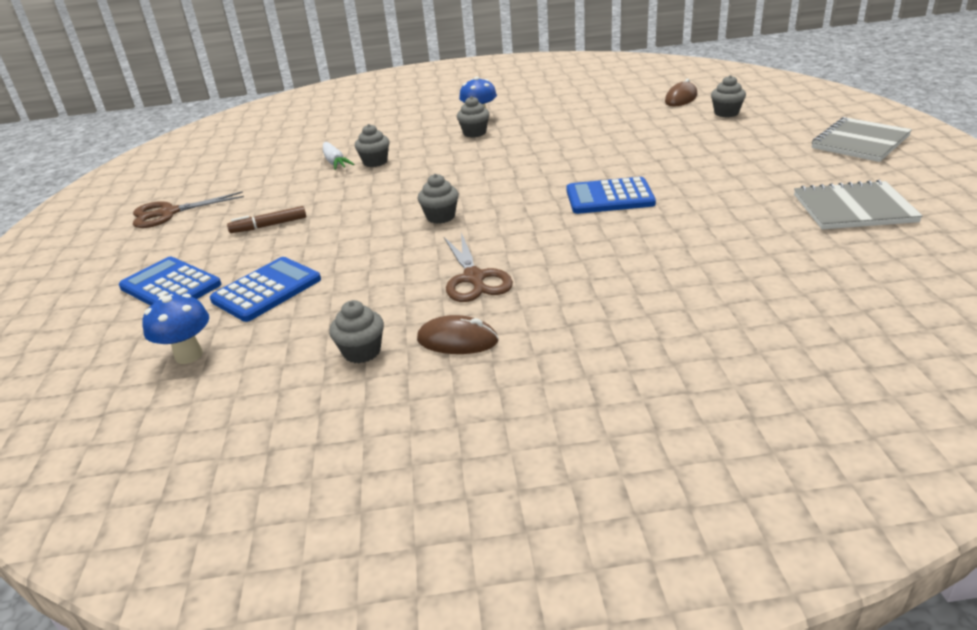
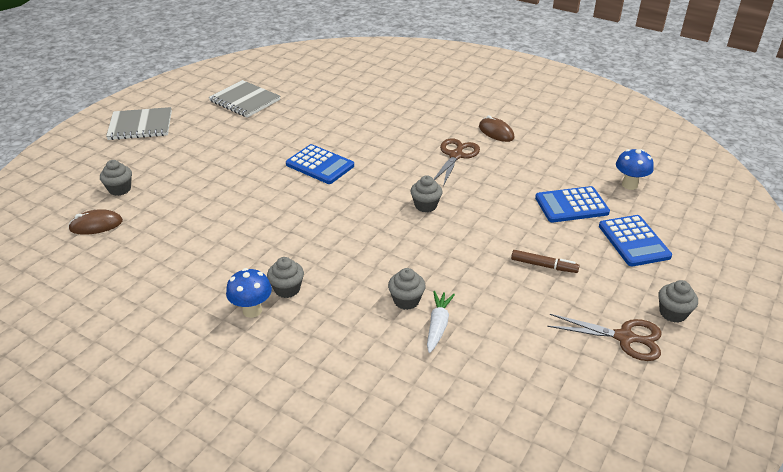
camera: 145 degrees left, 5 degrees up
(362, 352) = (542, 147): grey cupcake -> grey cupcake (672, 313)

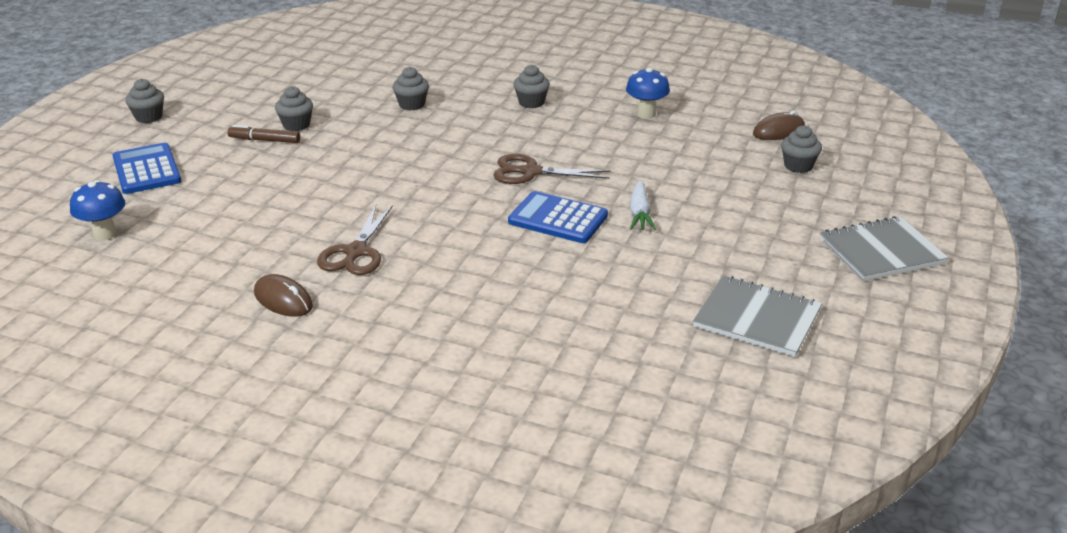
camera: 170 degrees right, 5 degrees down
(252, 310) = (555, 88): blue mushroom -> blue mushroom (646, 114)
(425, 205) = (398, 183): grey cupcake -> grey cupcake (296, 125)
(438, 325) = (380, 92): white carrot -> white carrot (639, 213)
(571, 205) = (204, 200): blue calculator -> none
(625, 338) = (207, 99): brown scissors -> brown scissors (530, 172)

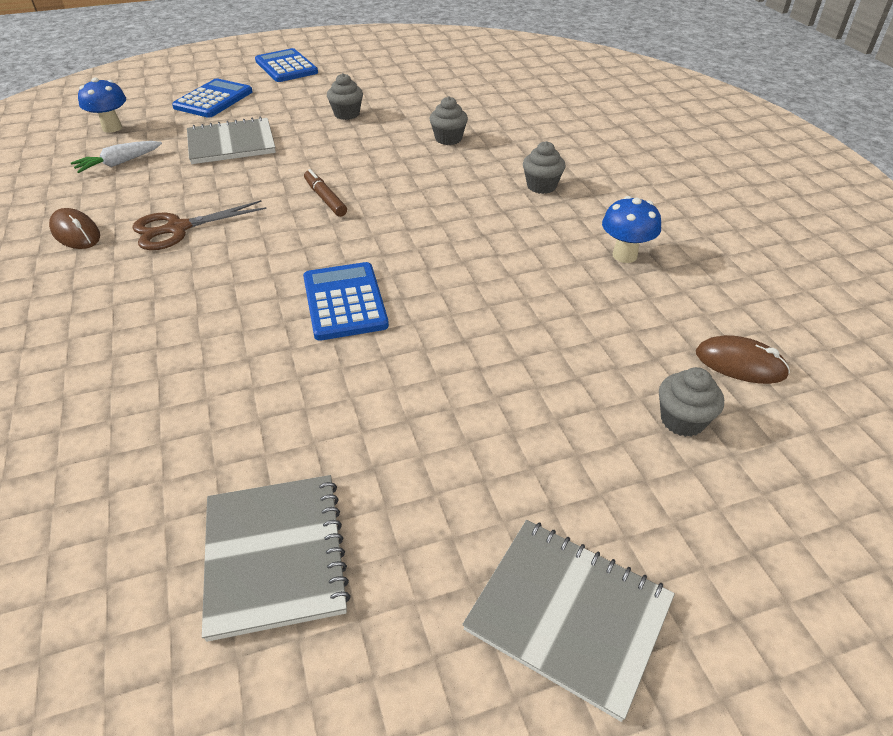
camera: 50 degrees right, 10 degrees up
(149, 117) = (286, 67): grey cupcake -> blue calculator
(252, 188) = (231, 144): none -> grey notebook
(265, 140) = (308, 115): brown marker -> brown marker (325, 198)
(283, 300) = (76, 233): brown mouse -> brown mouse turned 45 degrees counterclockwise
(530, 172) = (413, 245): brown scissors -> none
(639, 213) = (416, 347): white carrot -> white carrot (119, 163)

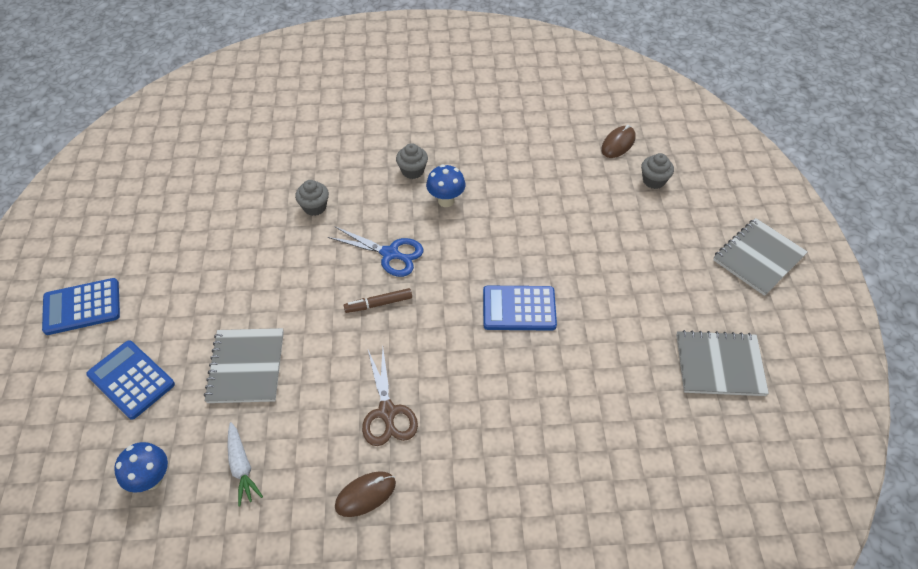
camera: 75 degrees left, 10 degrees up
(347, 114) = (230, 269): grey cupcake -> none
(401, 193) = (390, 254): none -> blue scissors
(624, 255) = (510, 155): blue mushroom -> blue mushroom (446, 201)

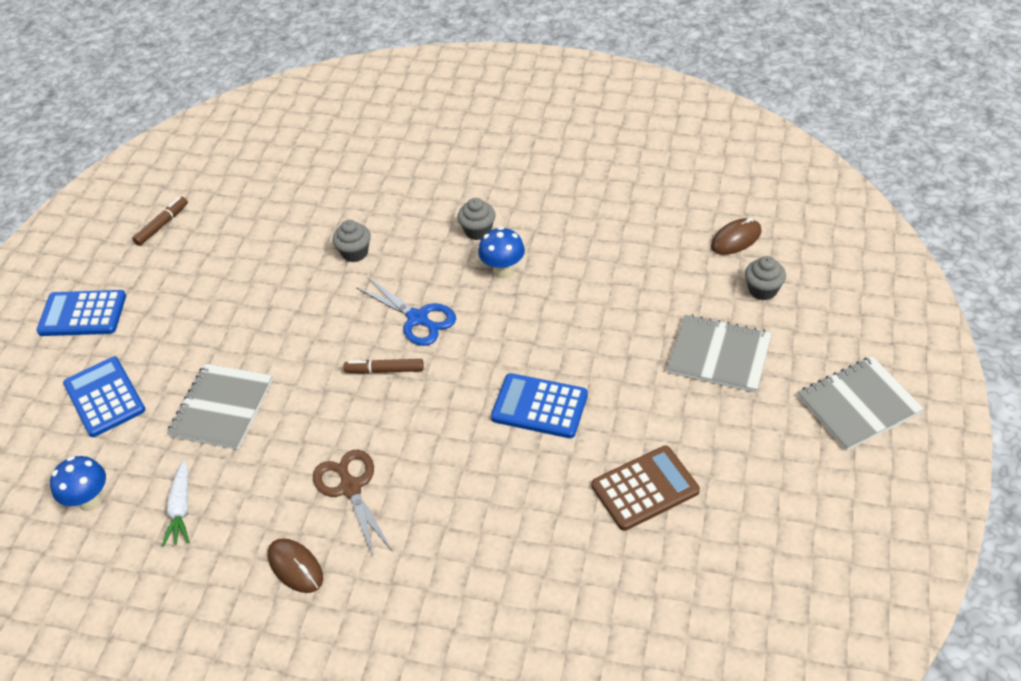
camera: 20 degrees right, 5 degrees down
(130, 212) = (162, 225): none -> brown marker
(365, 495) = (295, 567): brown mouse -> brown mouse turned 60 degrees clockwise
(387, 412) = (350, 487): brown scissors -> brown scissors turned 150 degrees clockwise
(628, 359) = (645, 488): none -> brown calculator
(719, 365) = (754, 518): grey notebook -> grey notebook (719, 355)

